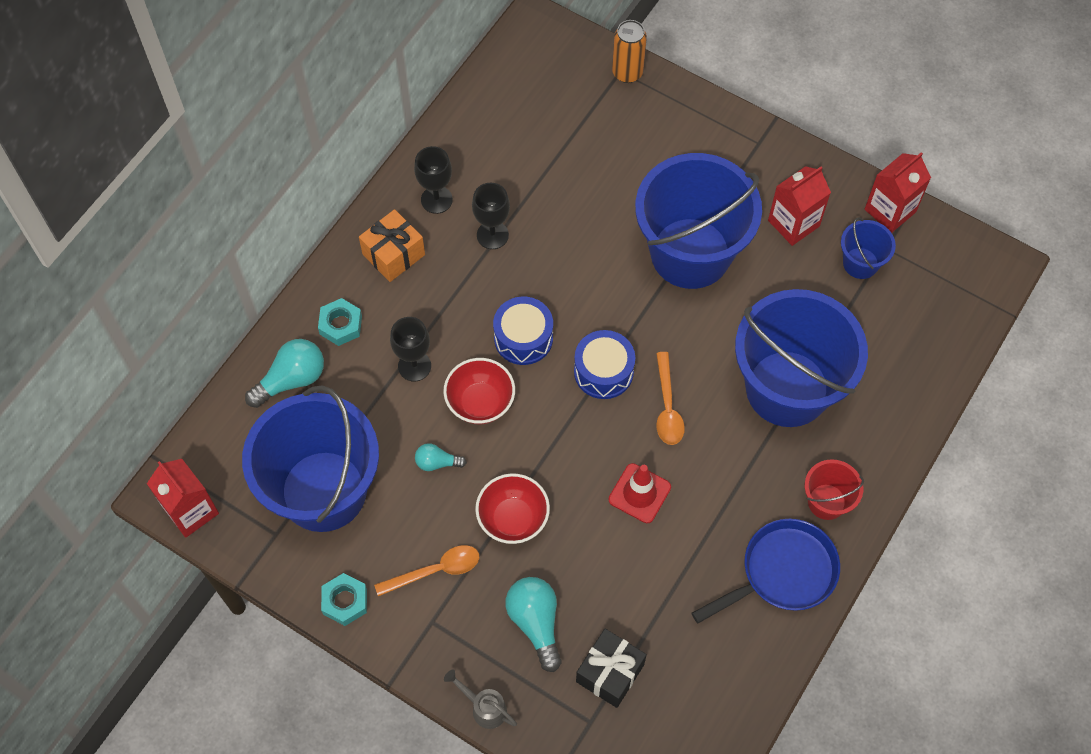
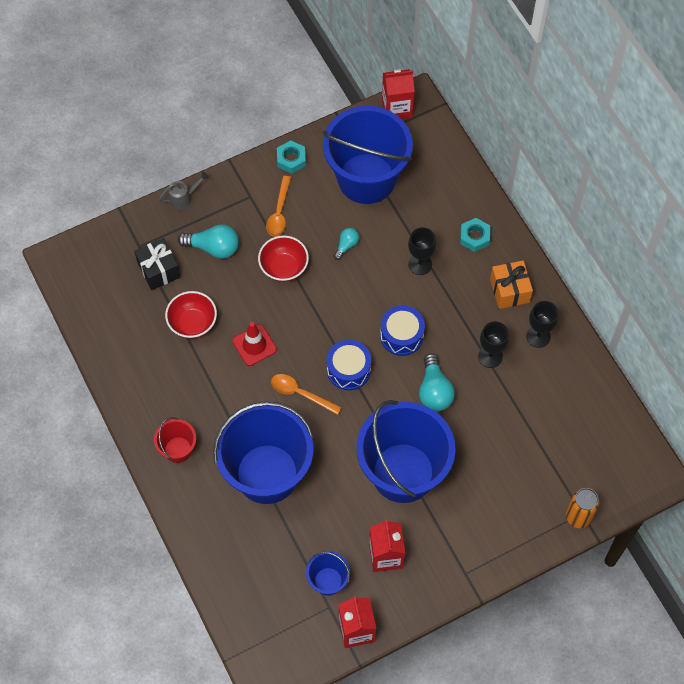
camera: 120 degrees right, 0 degrees up
(291, 379) = (452, 194): turquoise light bulb -> turquoise light bulb (434, 391)
(480, 402) = (371, 288): red bowl -> red bowl (193, 323)
(782, 572) = (152, 396): blue pan -> none

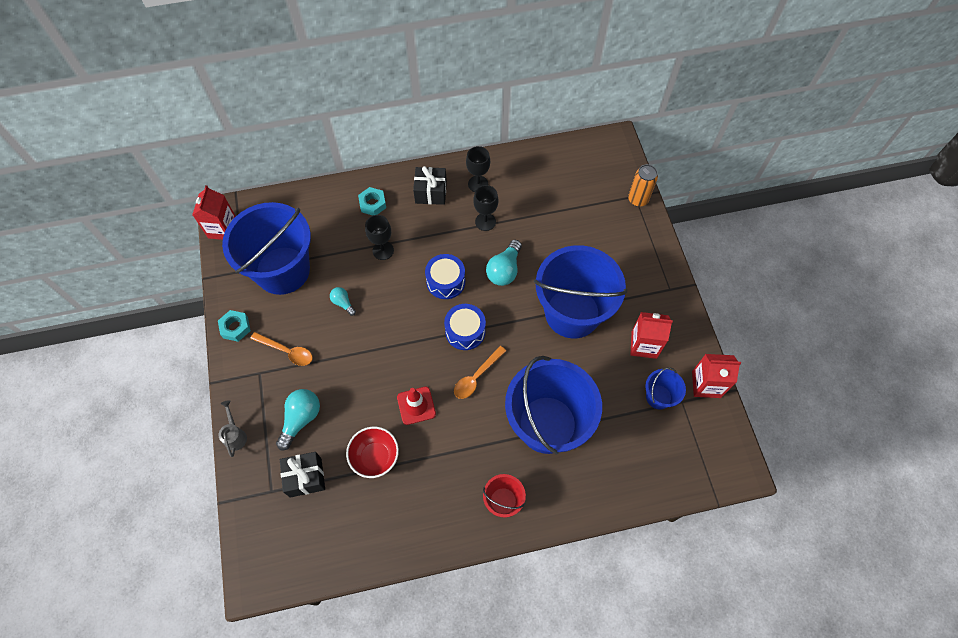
camera: 75 degrees left, 0 degrees up
(284, 268) = (346, 361): red bowl -> none
(434, 391) = (504, 270): turquoise light bulb -> turquoise light bulb turned 105 degrees clockwise
(509, 290) = (431, 192): orange gift -> black gift

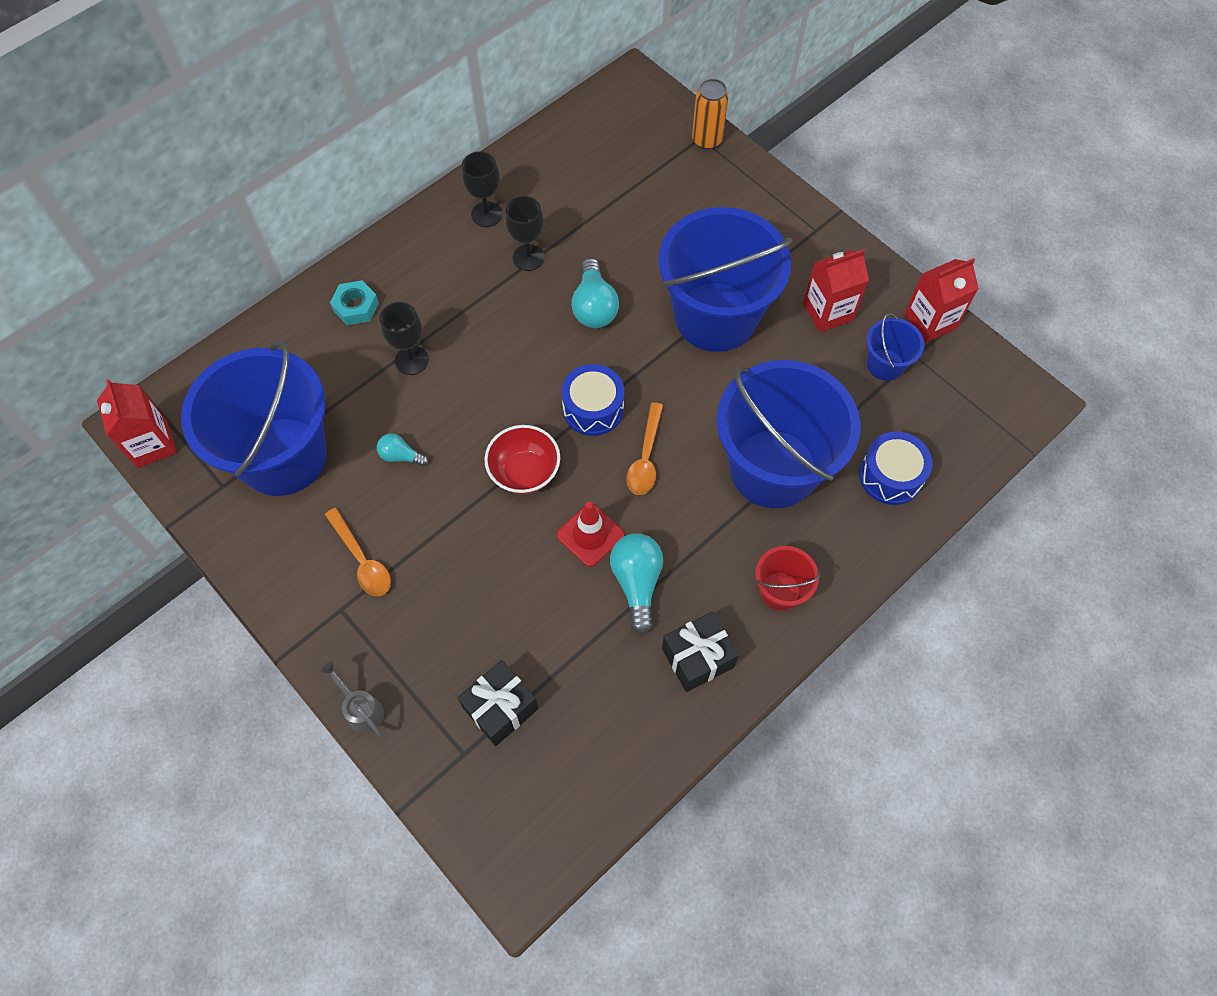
camera: 30 degrees left, 0 degrees up
(235, 327) = (264, 567): turquoise nut -> none
(287, 351) = (362, 560): orange spoon -> orange spoon turned 60 degrees clockwise
(301, 419) = (443, 637): turquoise light bulb -> turquoise light bulb (637, 583)
(375, 457) = (579, 629): red bowl -> red bowl (524, 472)
(431, 192) = (428, 254): black gift -> black gift (697, 658)
(445, 281) = (525, 359): blue drum -> blue drum (890, 476)

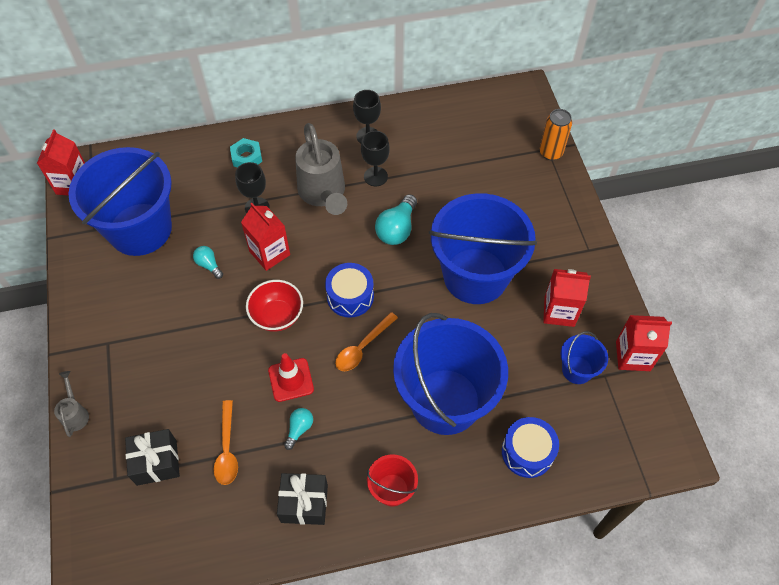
camera: 30 degrees right, 5 degrees down
(362, 560) = (141, 318): orange spoon -> orange spoon (227, 449)
(465, 406) = (269, 253): none -> red carton
(481, 307) = (323, 194): none -> grey watering can
(637, 583) = (299, 429): turquoise light bulb -> turquoise light bulb, size x0.57

